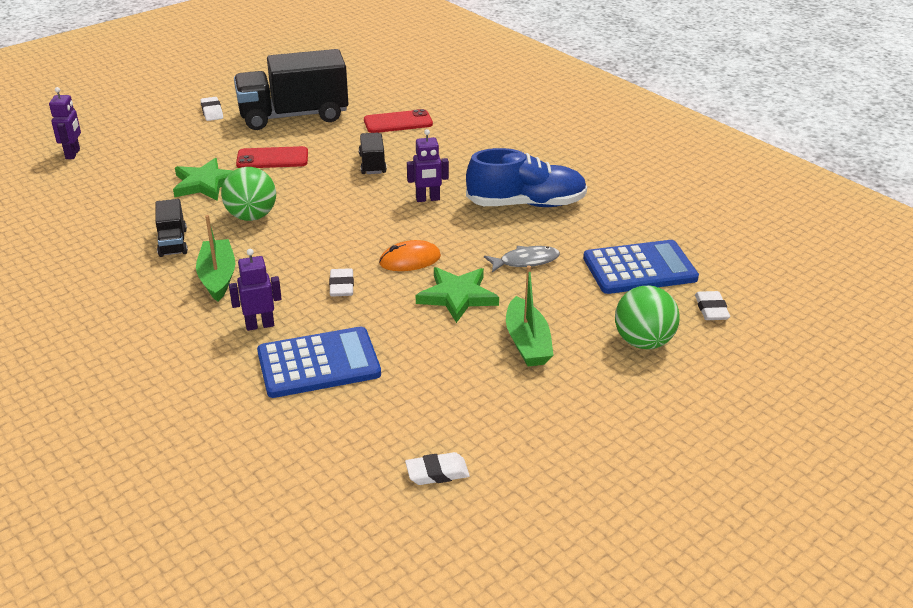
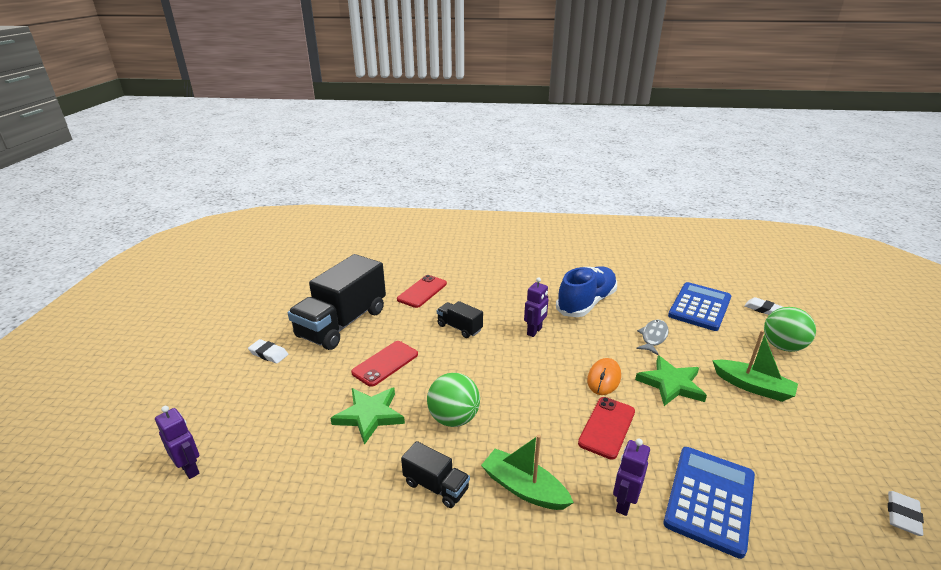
camera: 45 degrees left, 5 degrees down
(341, 286) = (607, 427): white eraser -> red phone

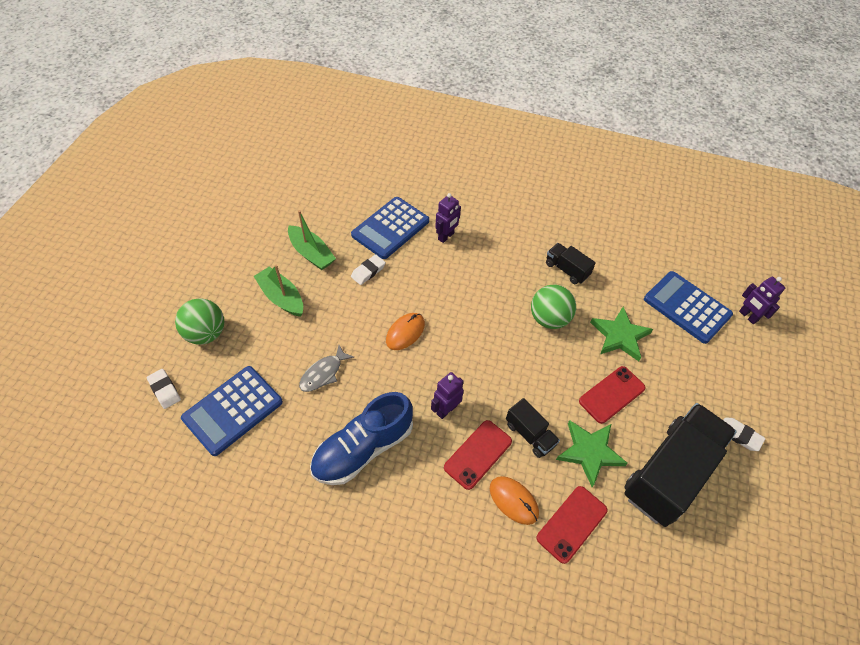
camera: 170 degrees left, 25 degrees up
(272, 465) = (687, 307): none -> blue calculator
(465, 295) = (513, 500): none -> orange mouse
(524, 488) = (507, 257): green boat -> green boat (311, 253)
(607, 427) = (428, 287): red phone -> red phone (478, 454)
(671, 384) = (349, 314): green star -> green star (589, 452)
(902, 515) = (283, 199): white eraser -> white eraser (368, 271)

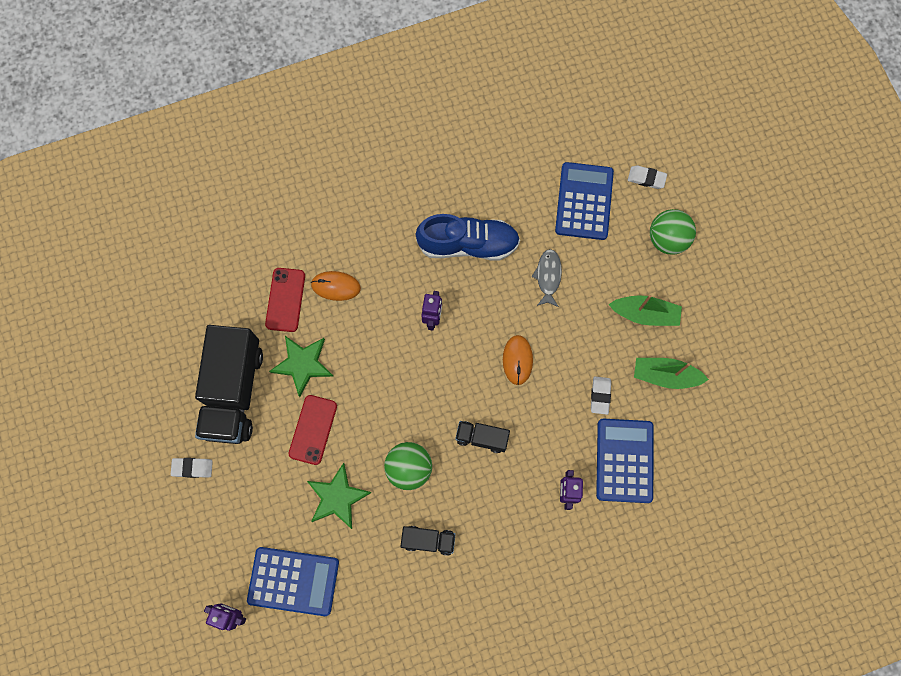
camera: 145 degrees right, 20 degrees up
(363, 448) = (468, 244): blue shoe -> blue shoe turned 75 degrees clockwise
(478, 454) = (384, 301): red phone -> none
(530, 434) = (356, 345): black truck -> black truck (481, 438)

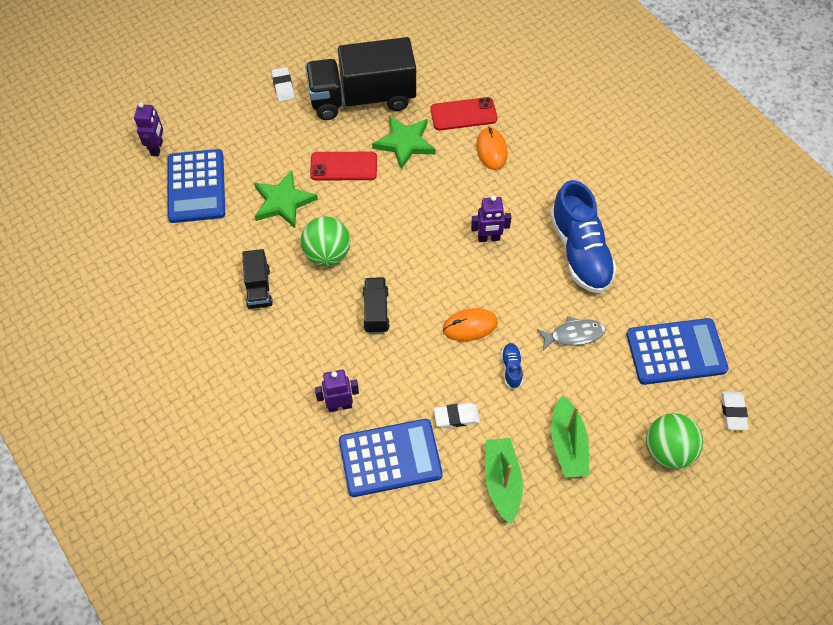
camera: 75 degrees right, 15 degrees down
(566, 337) = (511, 368): none -> blue shoe

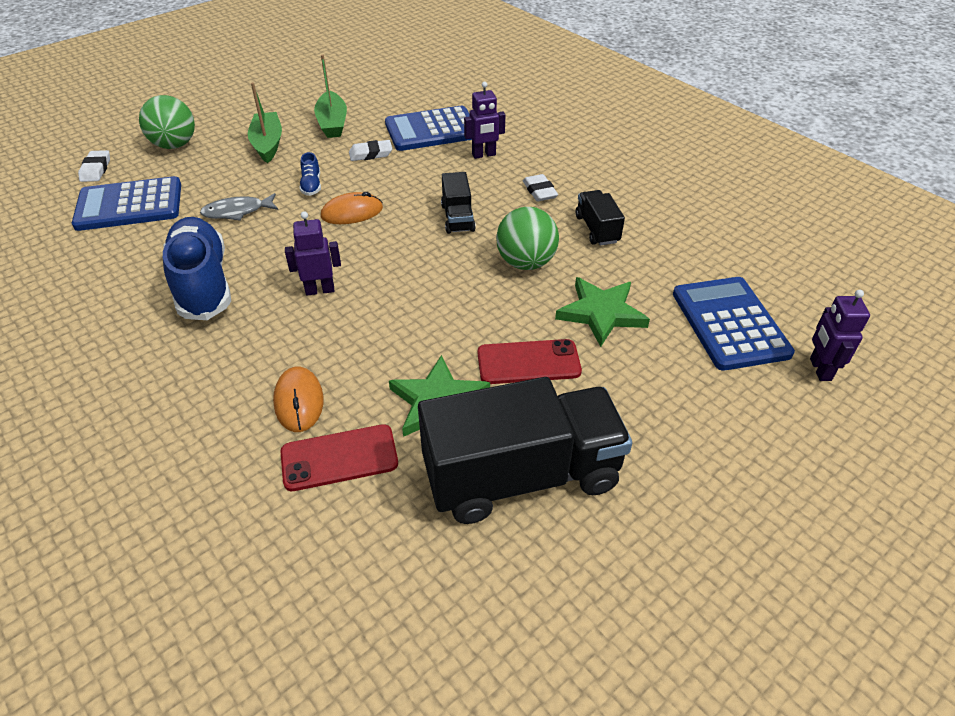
camera: 175 degrees right, 15 degrees down
(283, 86) = (670, 488): white eraser -> white eraser (539, 191)

